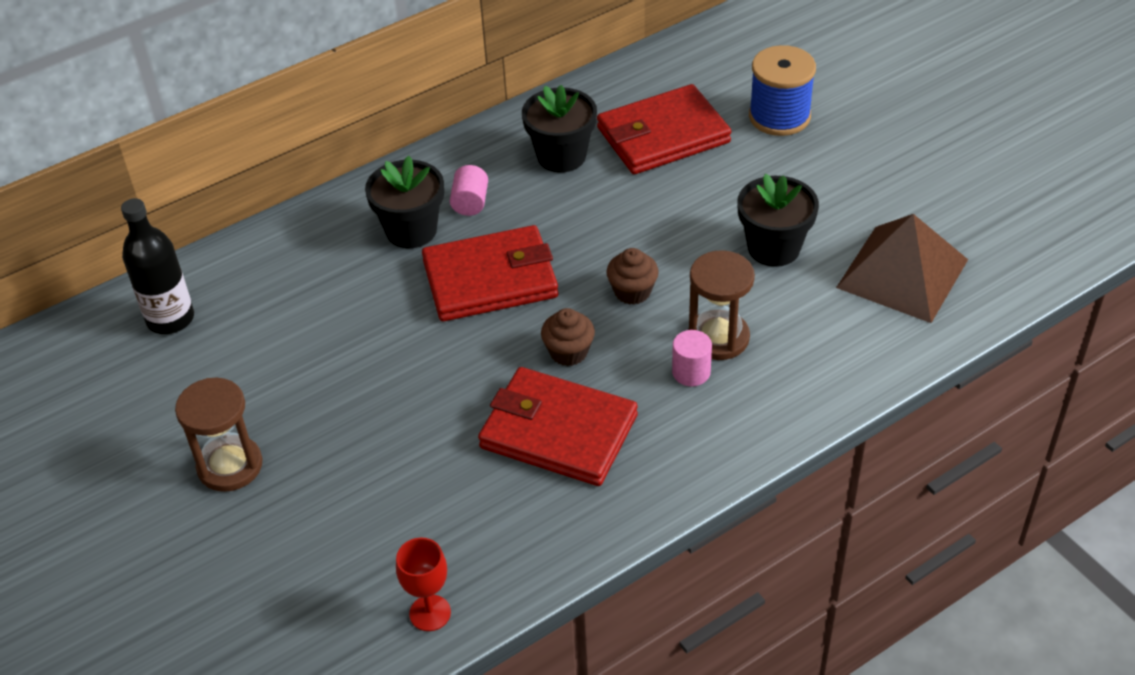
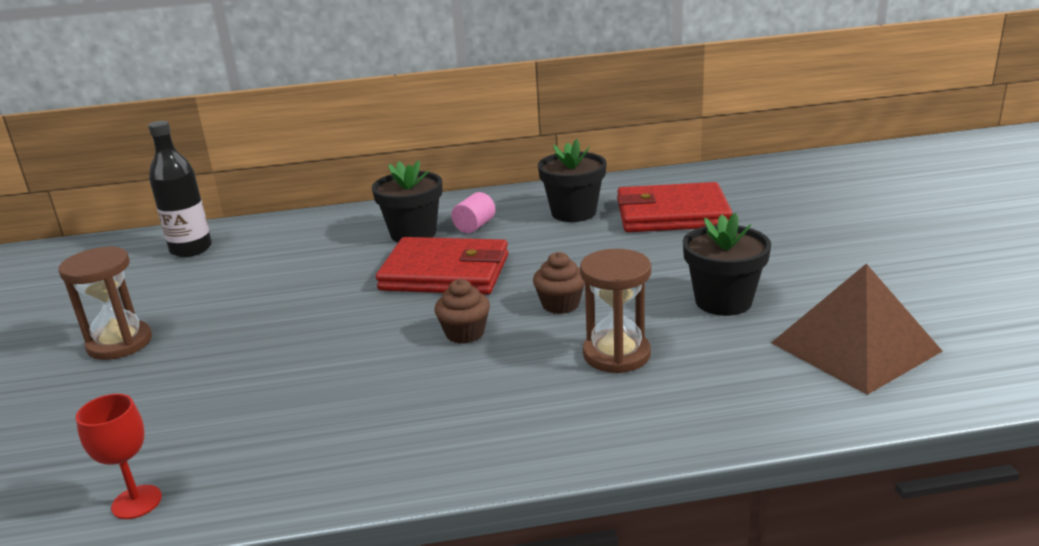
camera: 25 degrees right, 20 degrees down
(558, 431) = (400, 388): red wallet -> none
(691, 372) = (567, 374): pink cylinder -> none
(779, 116) = (790, 219): blue spool -> none

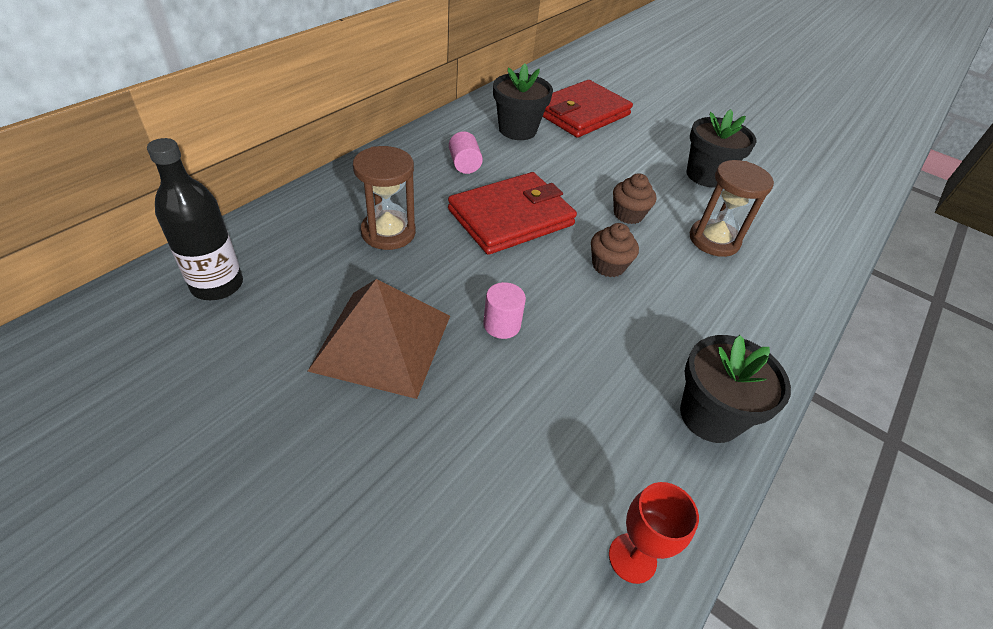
camera: 50 degrees left, 20 degrees up
(120, 343) = (332, 428): brown hourglass -> brown hourglass (388, 232)
(308, 336) = (502, 325): none -> pink cylinder
(413, 233) = (425, 188): black flower pot -> black flower pot (710, 416)
(855, 346) = (800, 183): brown pyramid -> brown pyramid (382, 341)

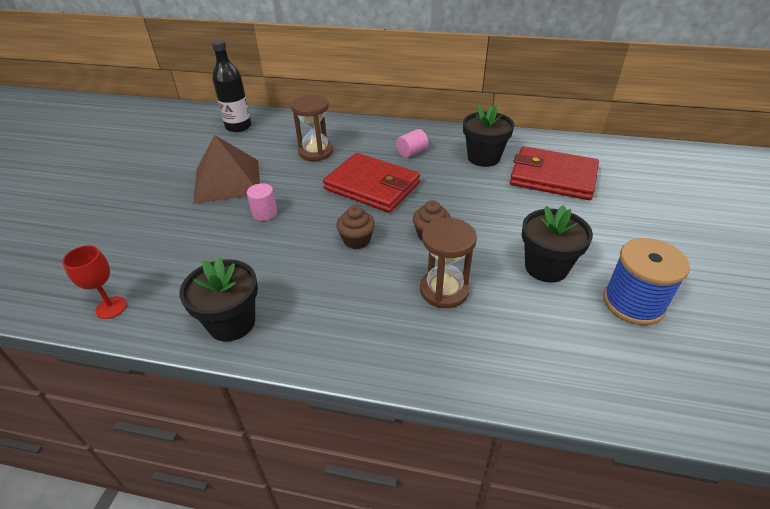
camera: 70 degrees right, 5 degrees down
(762, 160) = (633, 303): none -> blue spool

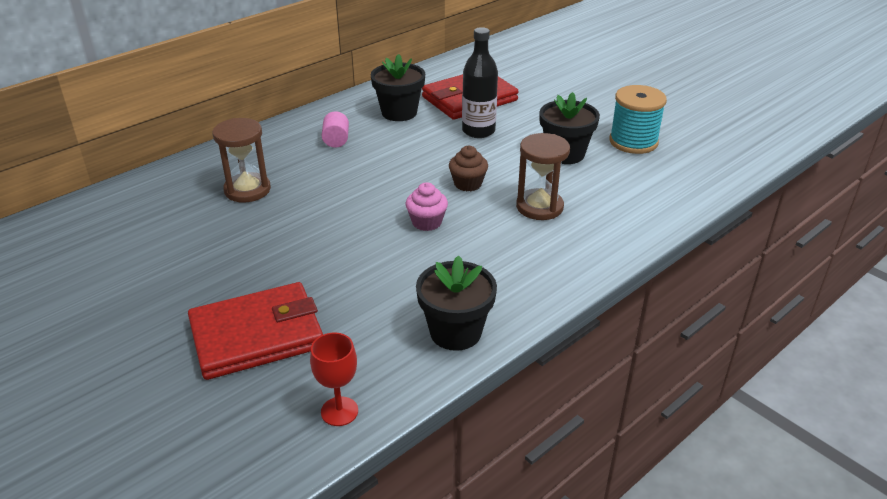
camera: 55 degrees left, 5 degrees down
(227, 180) = (211, 264): brown pyramid -> none
(238, 127) = (101, 220): black bottle -> black bottle (478, 131)
(265, 213) = (311, 259): pink cylinder -> none
(357, 240) = (427, 222): brown cupcake -> pink cupcake
(372, 186) = (358, 182): red wallet -> red wallet (257, 335)
(633, 303) = (633, 142): blue spool -> turquoise spool

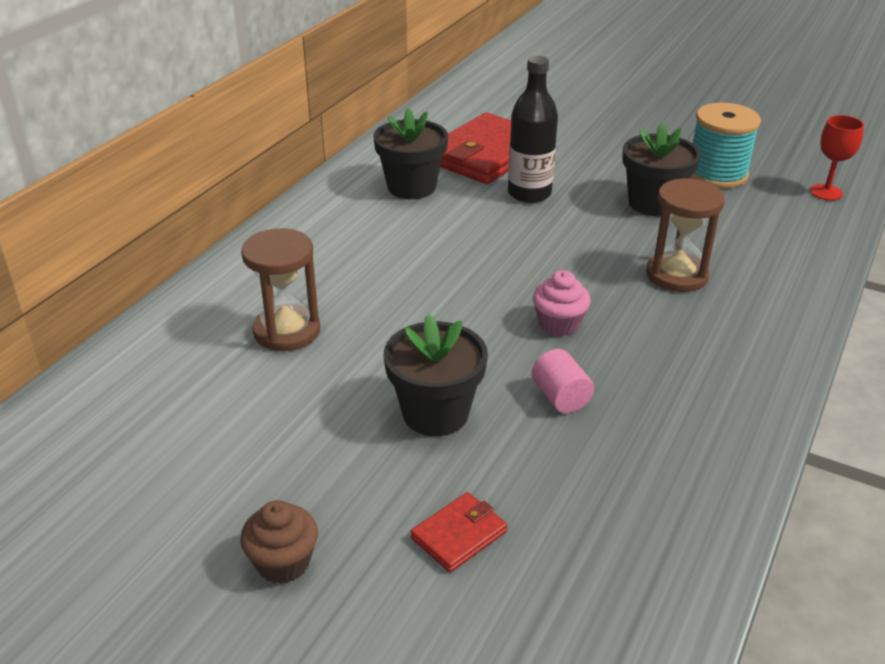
camera: 20 degrees left, 0 degrees up
(257, 335) = (459, 535): red wallet -> red wallet, size x0.46
(336, 140) = (357, 239): pink cylinder -> pink cylinder (560, 397)
(339, 411) = (651, 611): red goblet -> red goblet (826, 192)
(455, 332) = (707, 460): black flower pot -> black flower pot (435, 413)
(468, 184) = (569, 263): brown cupcake -> brown cupcake (283, 562)

